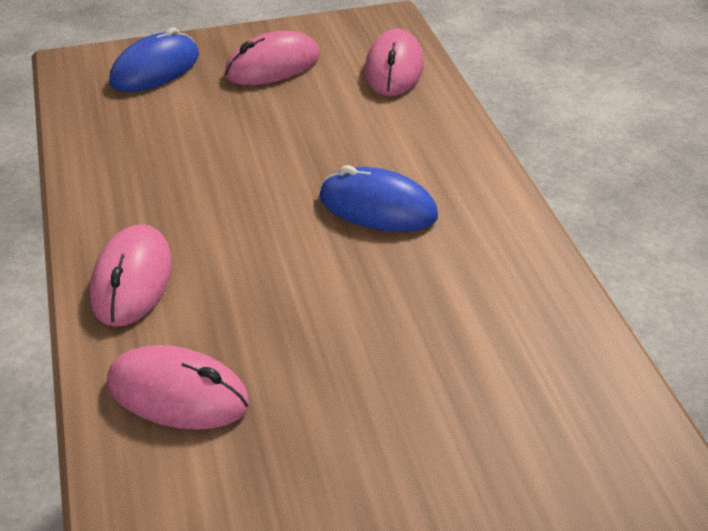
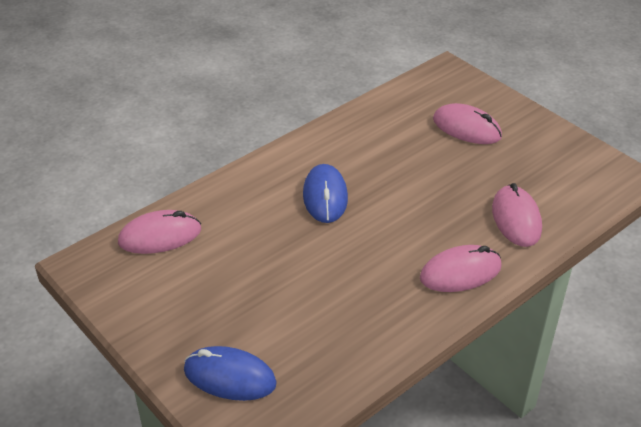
camera: 115 degrees left, 0 degrees up
(273, 66) = (188, 304): pink mouse -> pink mouse (466, 128)

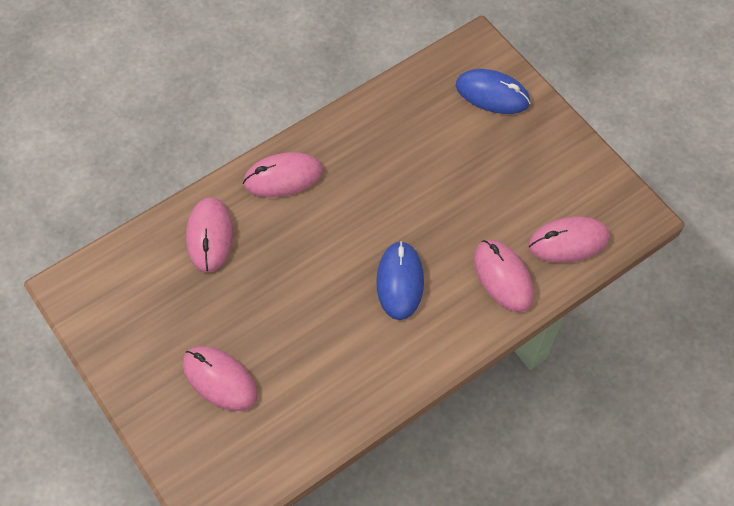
camera: 175 degrees left, 20 degrees up
(227, 205) = (503, 277): none -> pink mouse

